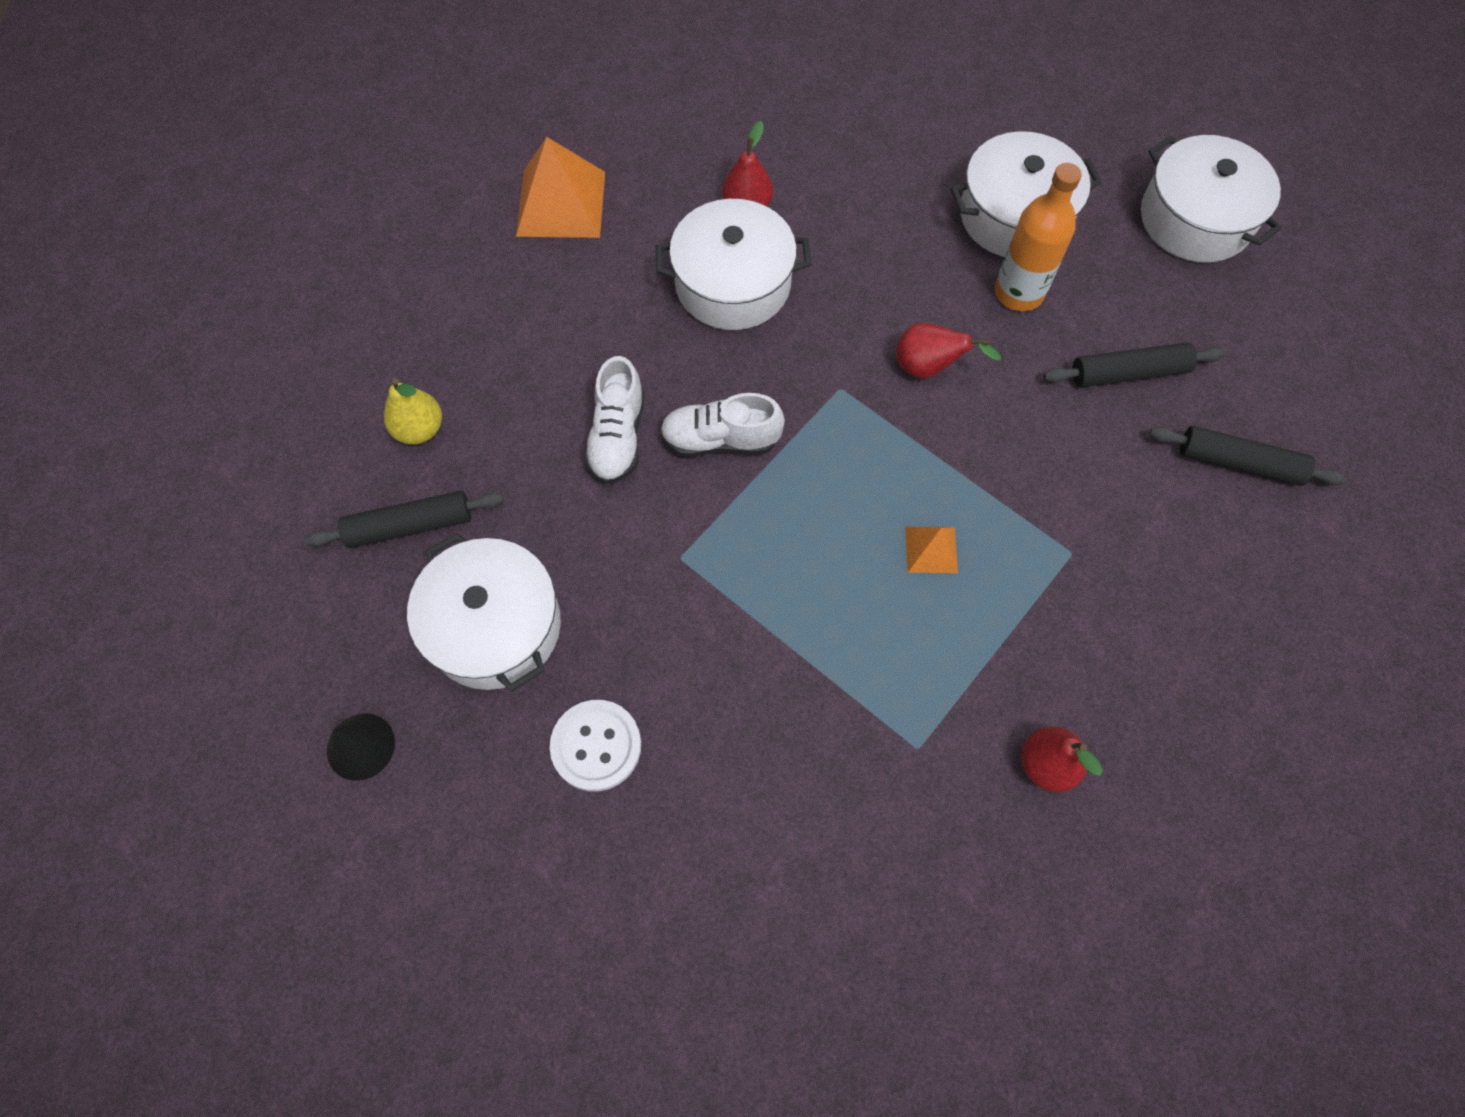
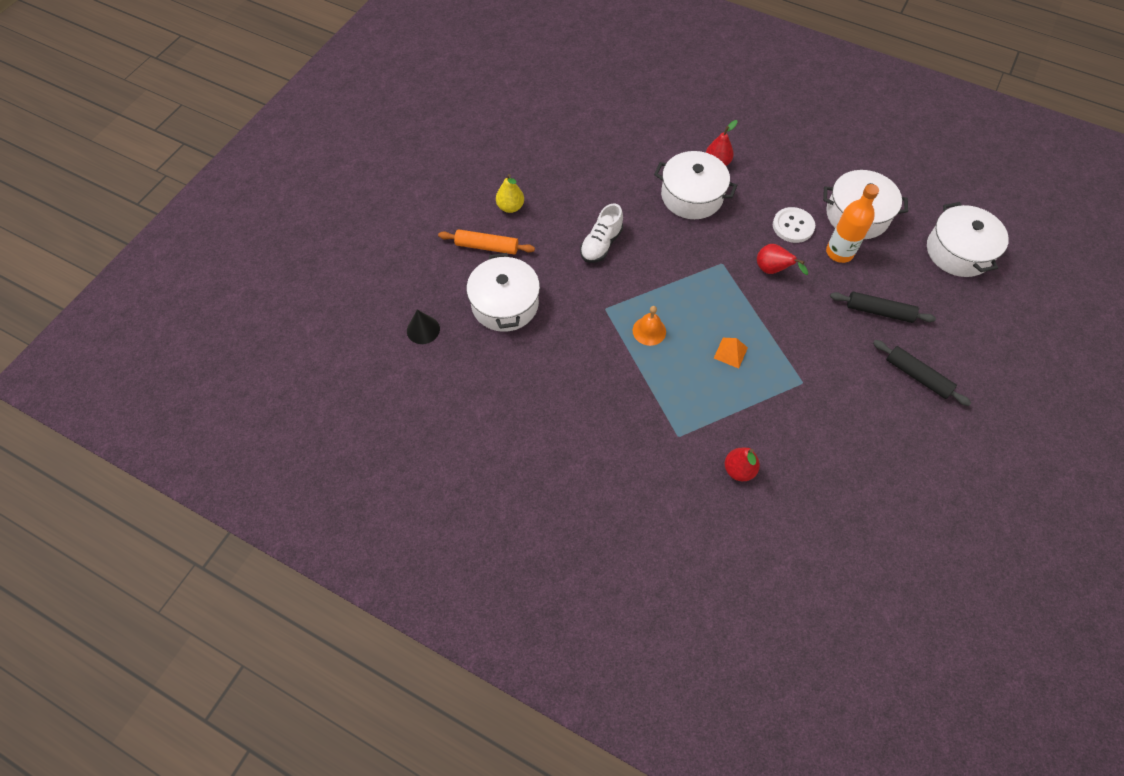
camera: 25 degrees right, 5 degrees down
(410, 525) = (487, 246): black rolling pin -> orange rolling pin
(561, 203) = (624, 130): orange pyramid -> none
(596, 746) = (527, 372): white button -> white button (793, 226)
(720, 440) = (650, 264): white shoe -> none
(776, 568) = (649, 331): none -> orange bell

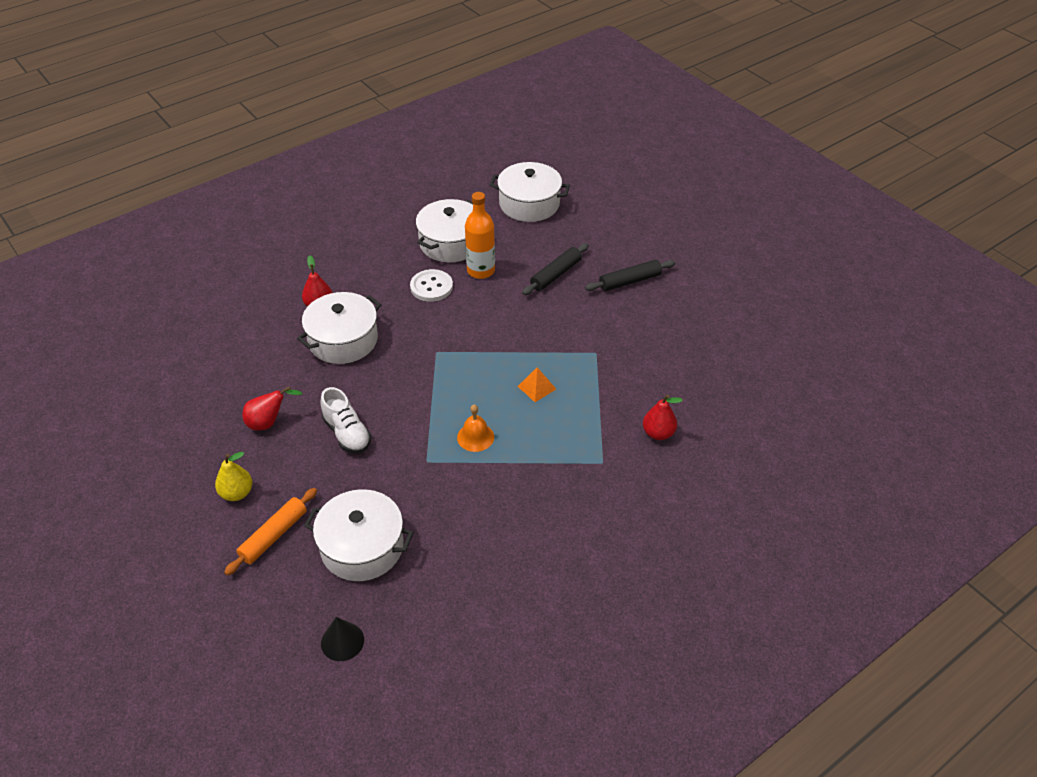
camera: 65 degrees left, 15 degrees down
(773, 270) = (469, 321): red pear -> red pear (268, 422)

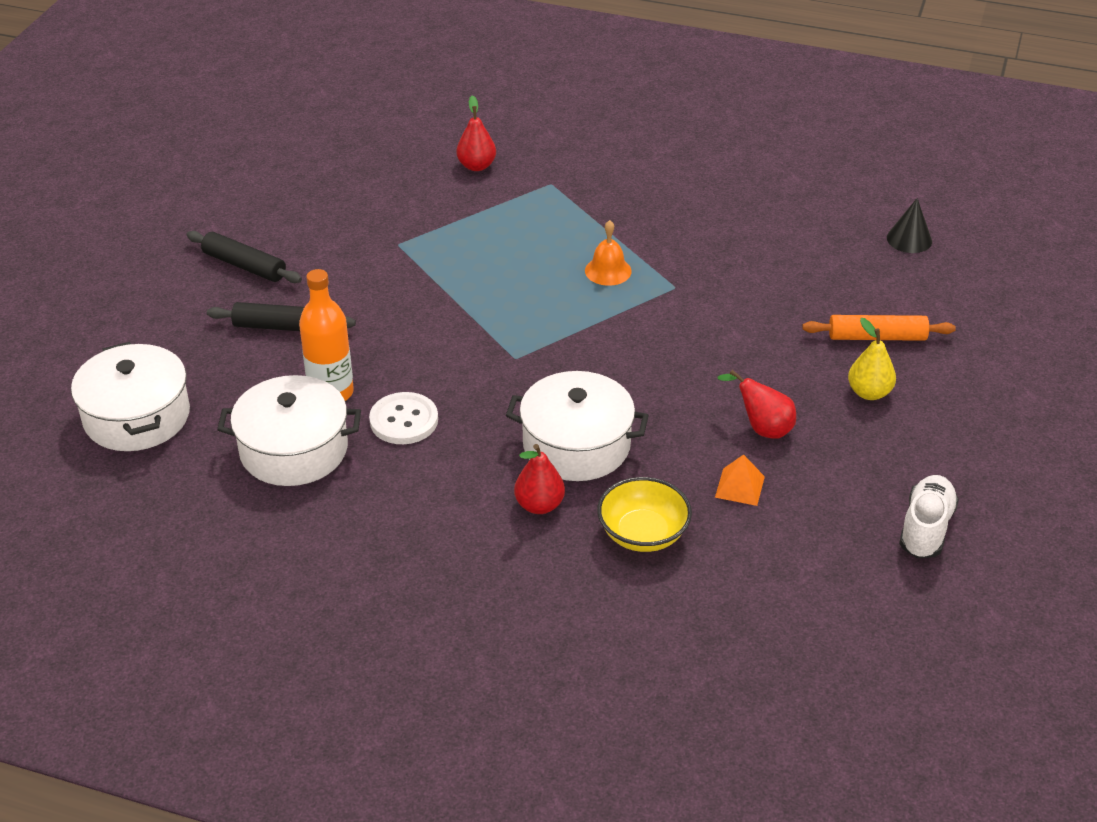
camera: 125 degrees left, 5 degrees down
(258, 331) = (643, 534): none -> yellow bowl
(347, 433) = (706, 360): white shoe -> white shoe (925, 529)
(362, 547) = (815, 276): white pot -> none
(536, 387) = (494, 261): orange pyramid -> orange pyramid (739, 487)

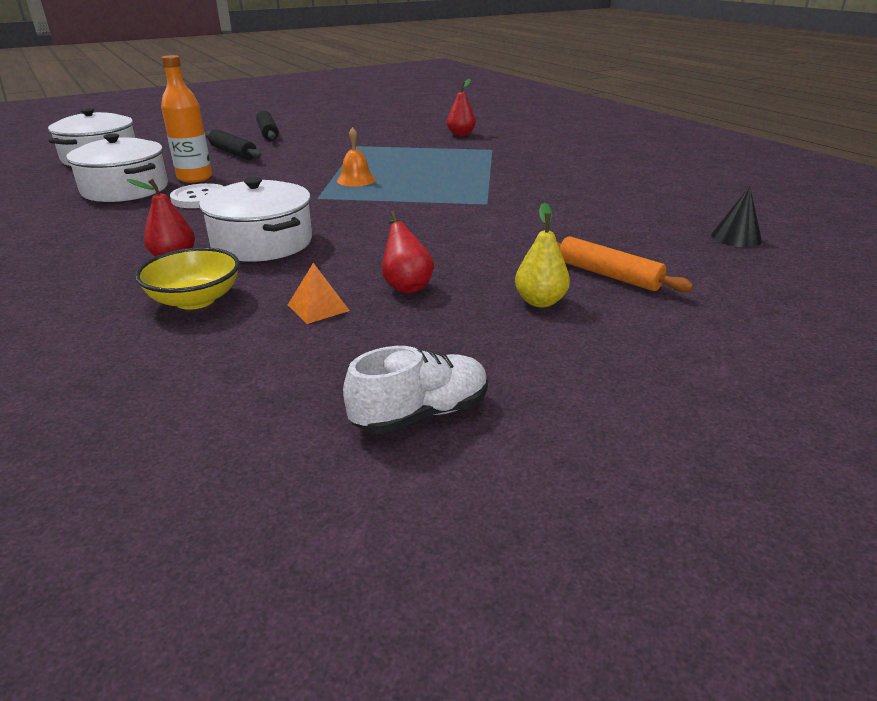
camera: 40 degrees right, 10 degrees down
(608, 271) = (454, 185): orange bell -> orange bell (356, 180)

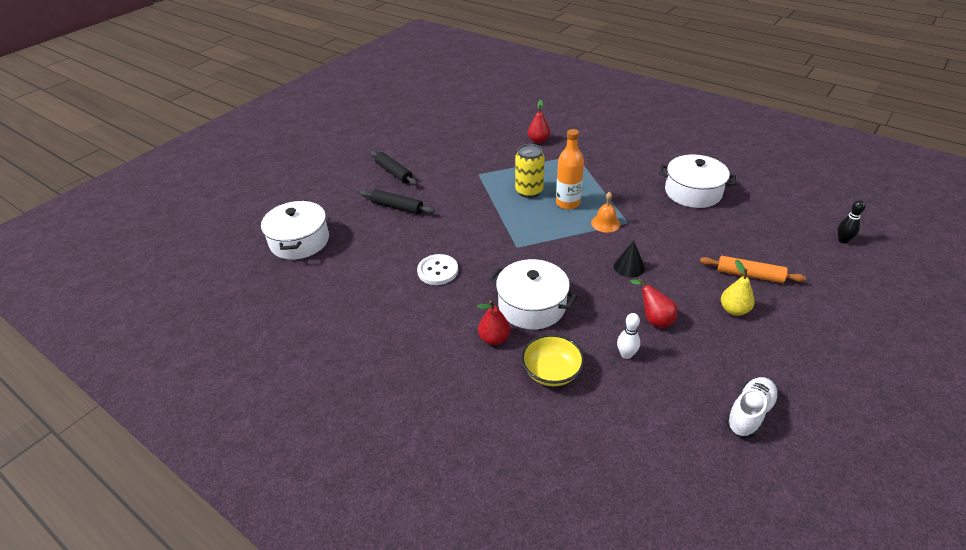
camera: 20 degrees left, 10 degrees up
(125, 189) = (370, 275): white pot -> white pot (693, 192)
(195, 178) = (405, 247): orange bottle -> orange bottle (568, 203)
(318, 307) = (626, 354): orange pyramid -> white bowling pin
(356, 180) = (521, 218): orange bell -> orange bell (605, 223)
(395, 164) = (529, 191): none -> yellow can
(736, 237) = (788, 218): black cone -> black cone (629, 267)
(812, 272) = (843, 240): none -> black bowling pin

